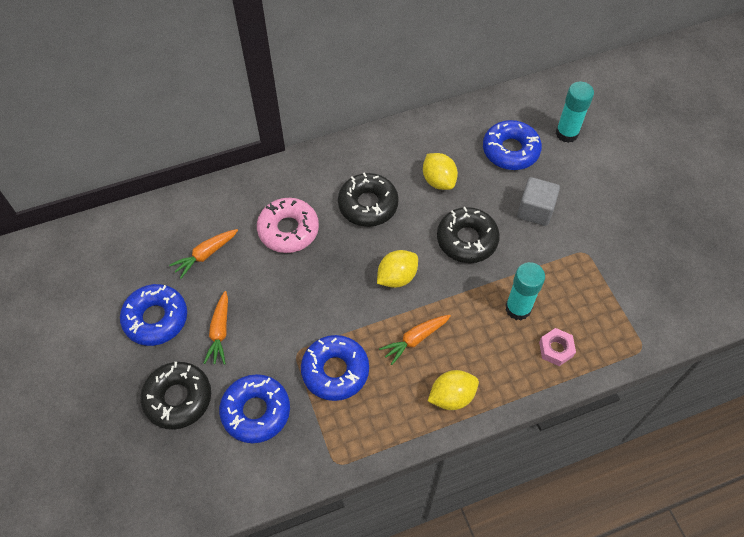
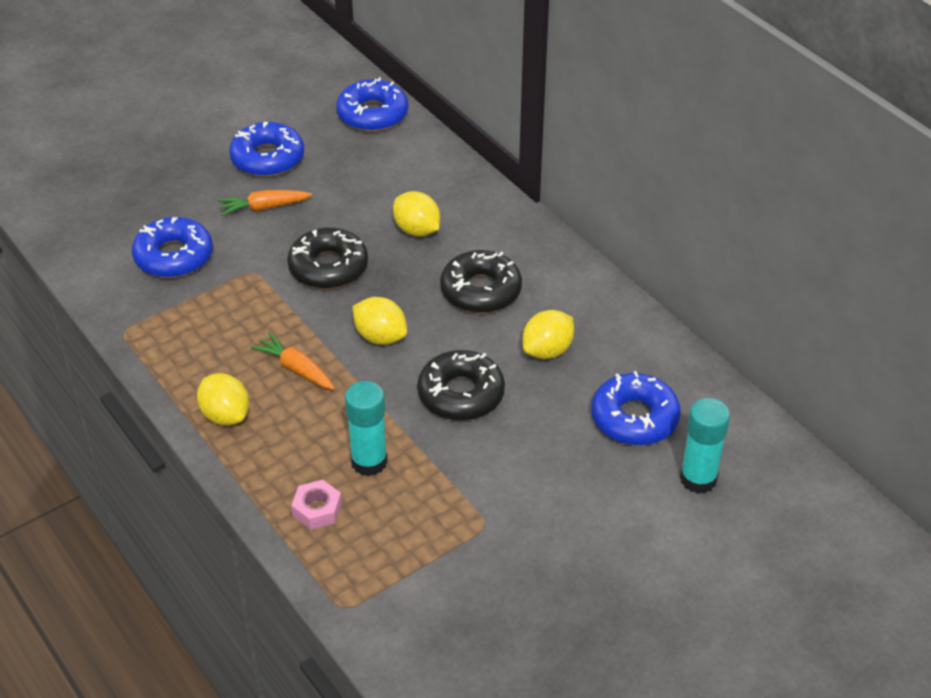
camera: 75 degrees right, 15 degrees down
(178, 398) = (177, 197): black donut -> black donut (328, 267)
(205, 255) = (359, 174): orange carrot -> none
(288, 230) = (417, 230): pink donut -> yellow lemon
(335, 371) = (237, 308): blue donut -> blue donut (372, 114)
(535, 210) = (537, 459): grey cube -> none

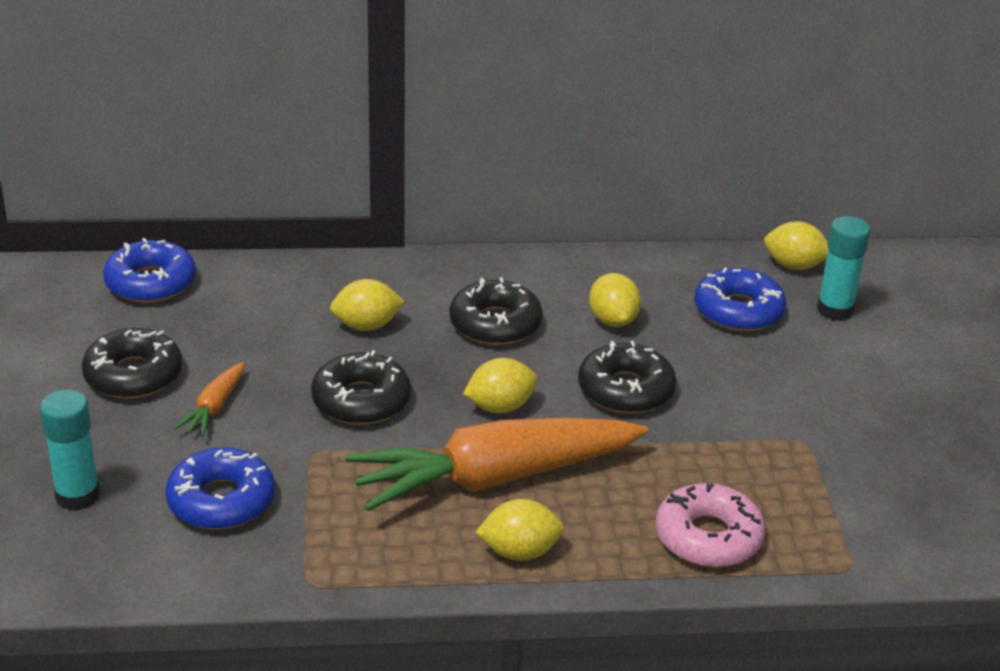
camera: 60 degrees left, 10 degrees down
(267, 158) = (133, 375): blue donut -> black donut
(296, 369) = (494, 478): orange carrot -> orange carrot, size x2.40
(317, 509) = (708, 537): pink nut -> pink donut
(369, 462) = (669, 480): turquoise glue stick -> turquoise glue stick (77, 496)
(742, 428) = (794, 266): none -> yellow lemon

